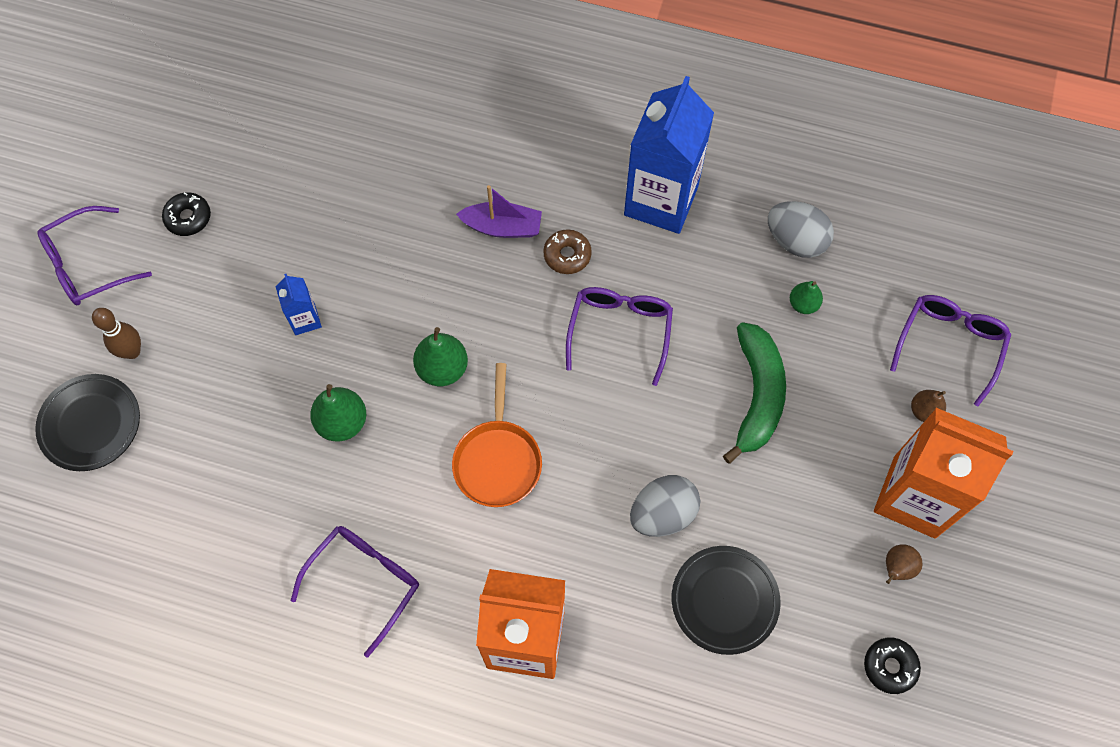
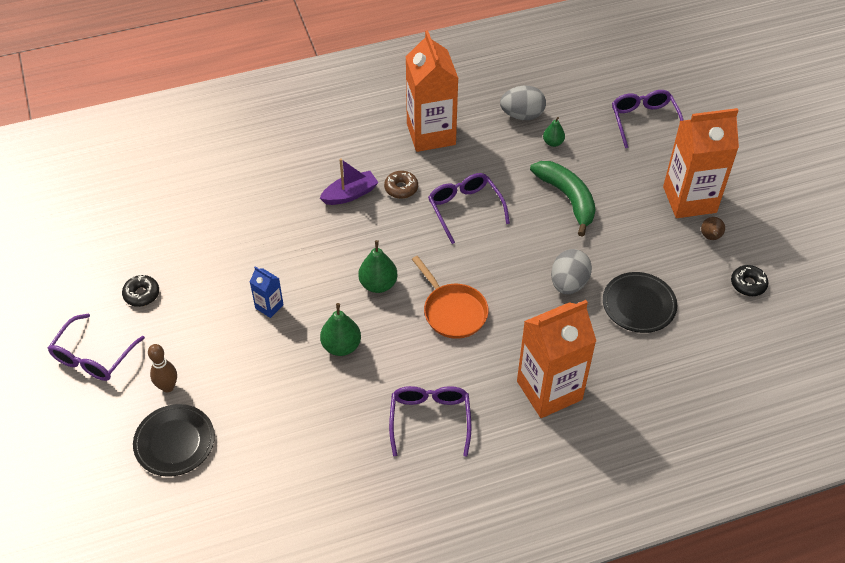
camera: 35 degrees left, 15 degrees down
(661, 201) = (431, 134): blue carton -> orange carton
(924, 411) = (659, 158): brown pear -> none

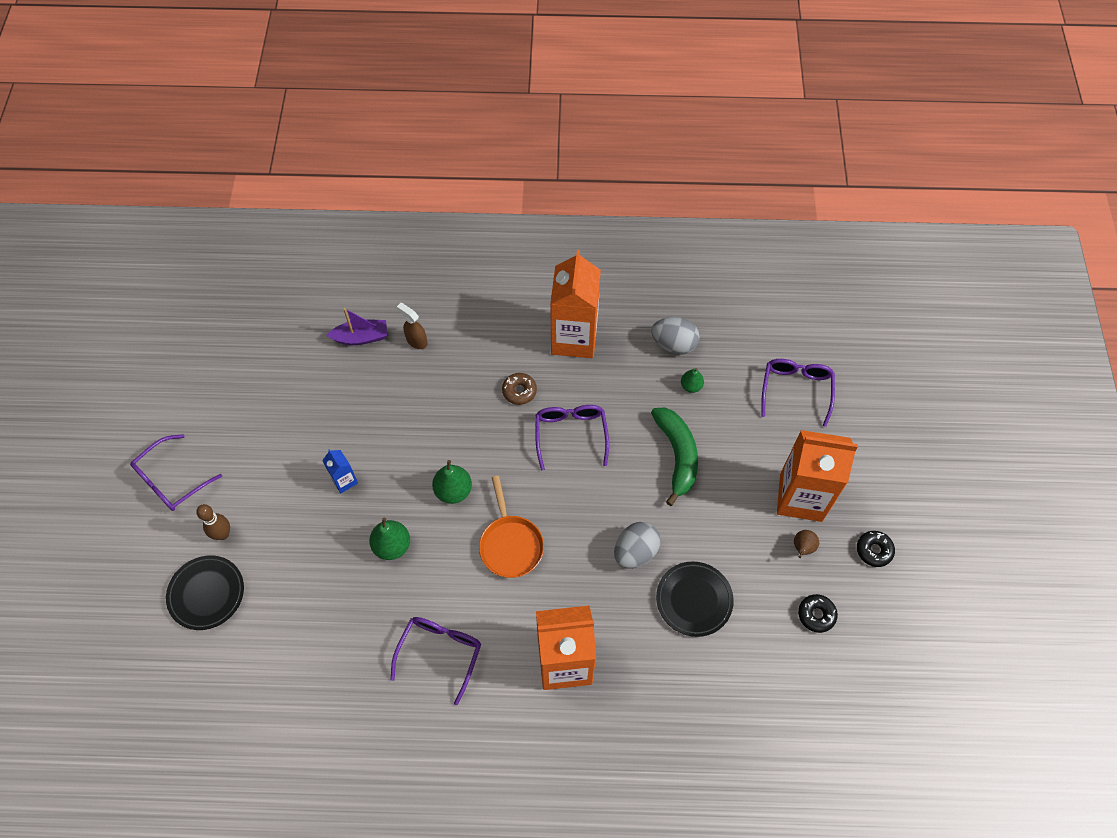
camera: 20 degrees right, 10 degrees up
(141, 294) = (237, 429): black donut -> black donut (874, 550)
(285, 175) = (416, 341): none -> brown spray bottle
(350, 194) = (468, 382): purple boat -> purple boat (361, 337)

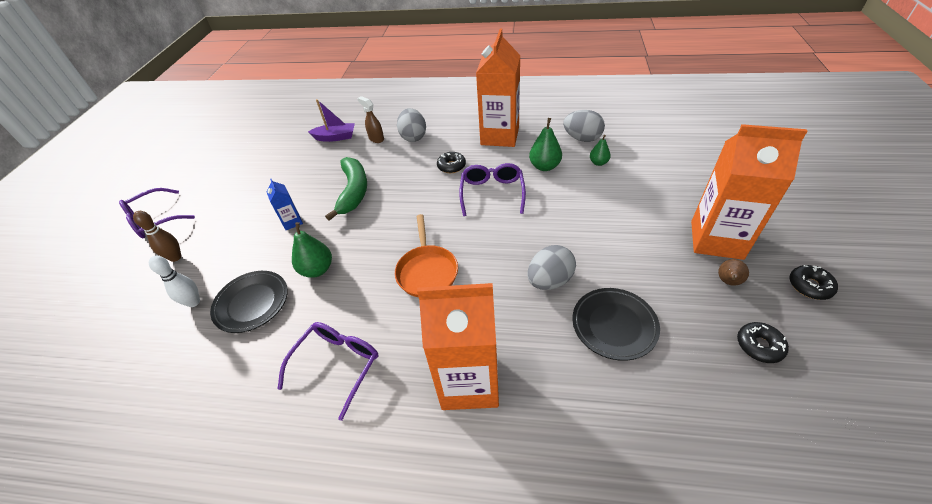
camera: 10 degrees right, 15 degrees down
(207, 594) = (138, 302): black plate -> black plate (252, 303)
(269, 591) = (194, 302): none -> white bowling pin
(453, 491) = (383, 230): green pear -> green pear (544, 166)
(464, 338) = (413, 137): none -> grey egg
(519, 391) = (451, 166): brown donut -> black donut
(677, 455) = (589, 207): green banana -> green banana (353, 192)
(796, 390) = (694, 165): purple glasses -> none

